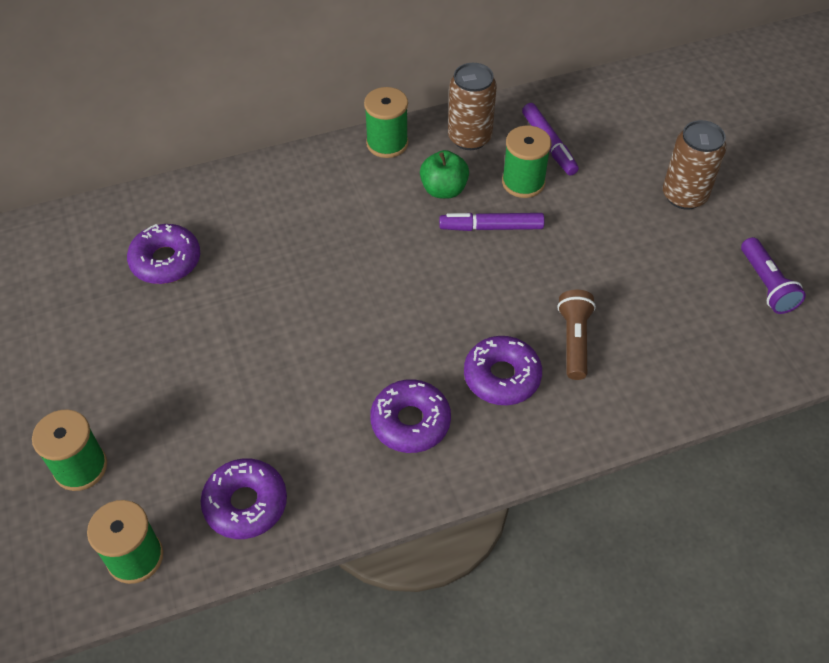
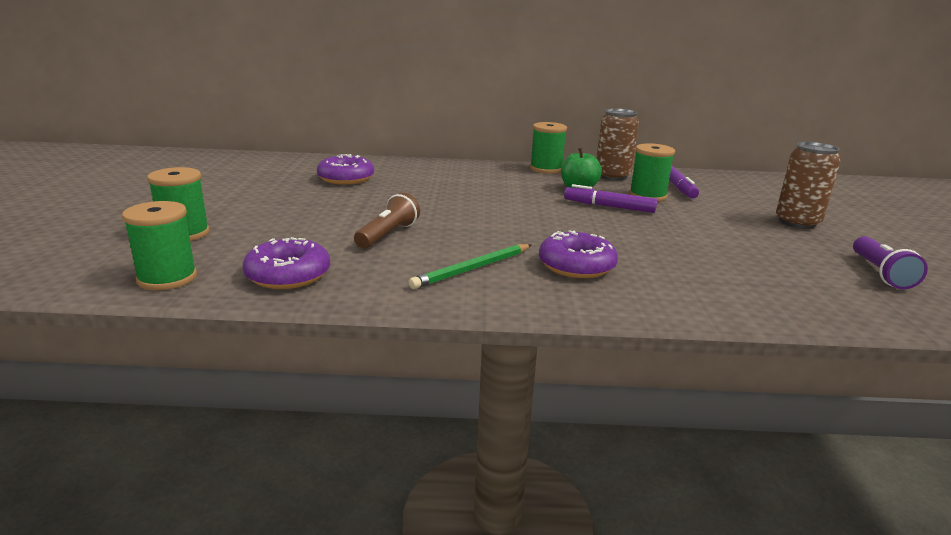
camera: 20 degrees right, 30 degrees down
(410, 422) = (473, 269): purple donut -> green pencil
(574, 340) = (659, 263): brown flashlight -> brown flashlight (388, 235)

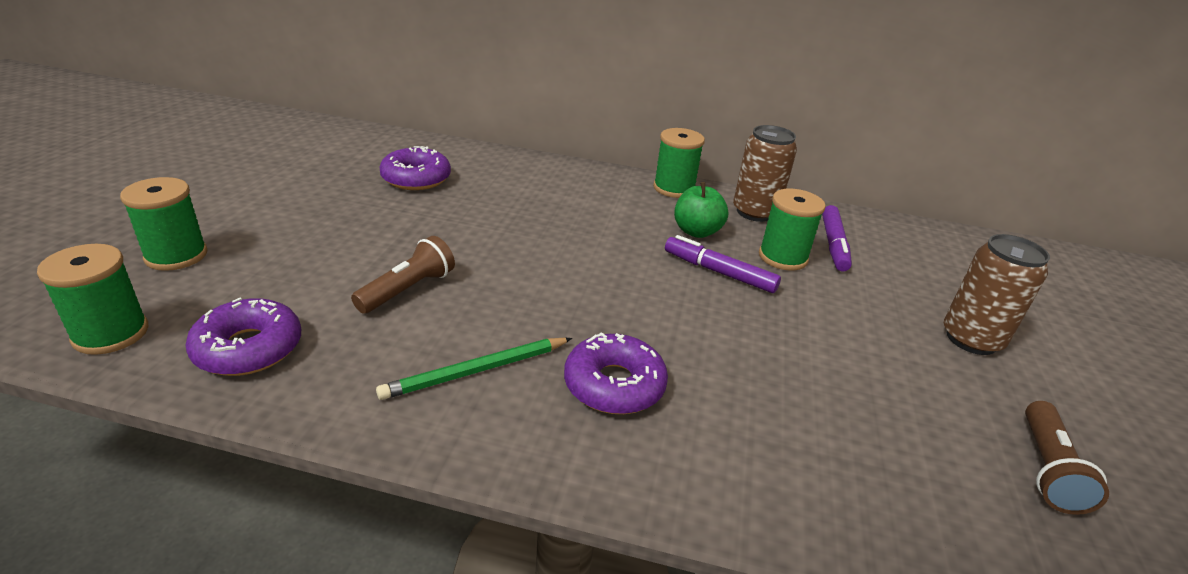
camera: 10 degrees right, 10 degrees up
(881, 273) = (1048, 469): purple flashlight -> brown flashlight

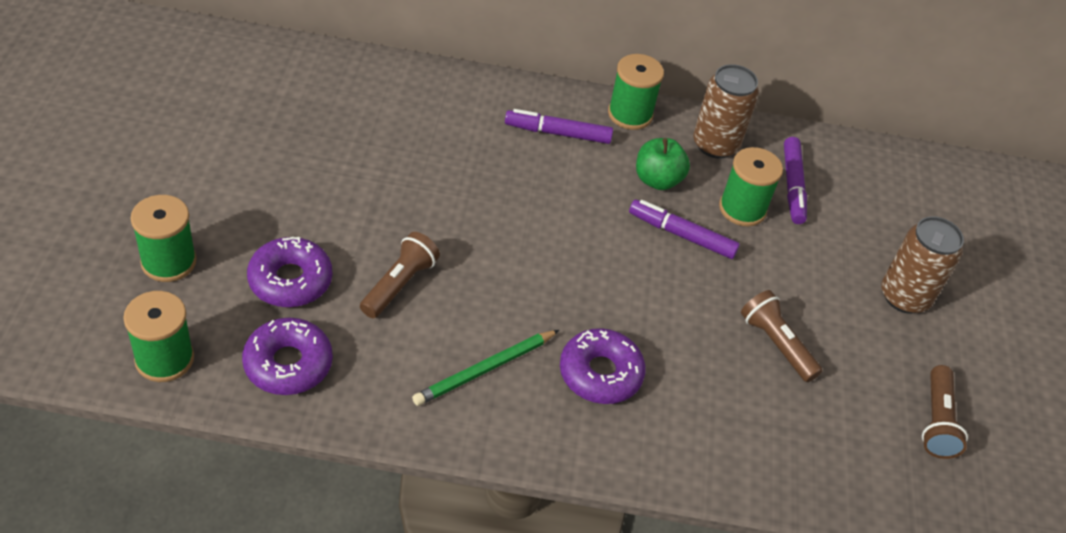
camera: 10 degrees left, 15 degrees up
(416, 178) = (356, 125): purple donut -> purple donut (290, 280)
(603, 195) = (558, 133): none -> purple marker
(827, 372) = (776, 344): none -> brown flashlight

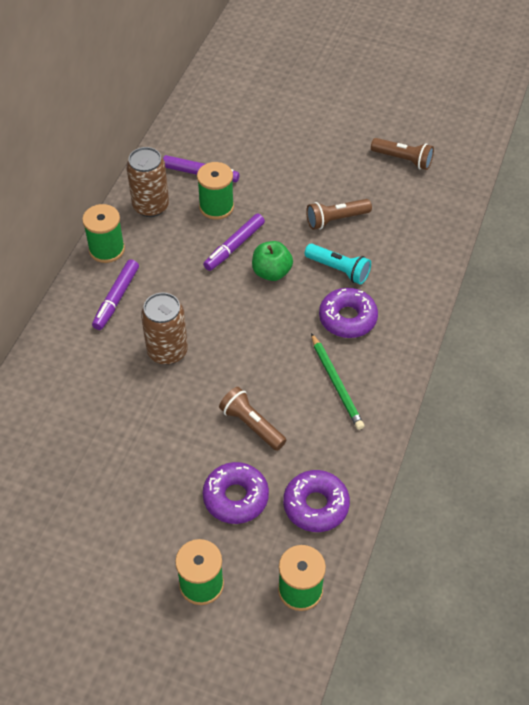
camera: 70 degrees left, 5 degrees up
(657, 180) = (179, 248): green apple -> green apple (271, 272)
(684, 355) = (339, 269): none -> turquoise flashlight
(904, 297) = (307, 145): brown can -> brown can (167, 351)

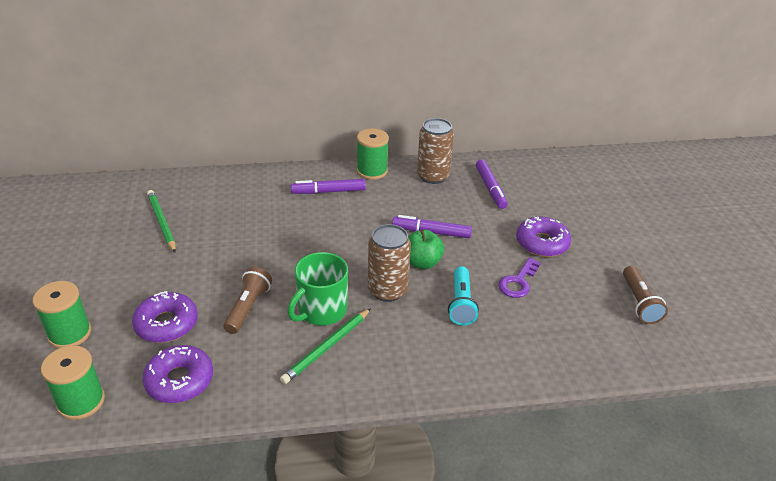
camera: 60 degrees right, 15 degrees down
(68, 462) = (161, 222): none -> green pencil
(167, 351) = (295, 234): brown can -> brown can (387, 290)
(216, 207) = (464, 208): green spool -> none
(289, 371) = (321, 311): none -> green mug
(336, 220) = (518, 282): brown flashlight -> purple key
(347, 318) = (408, 329): purple donut -> purple donut (542, 243)

